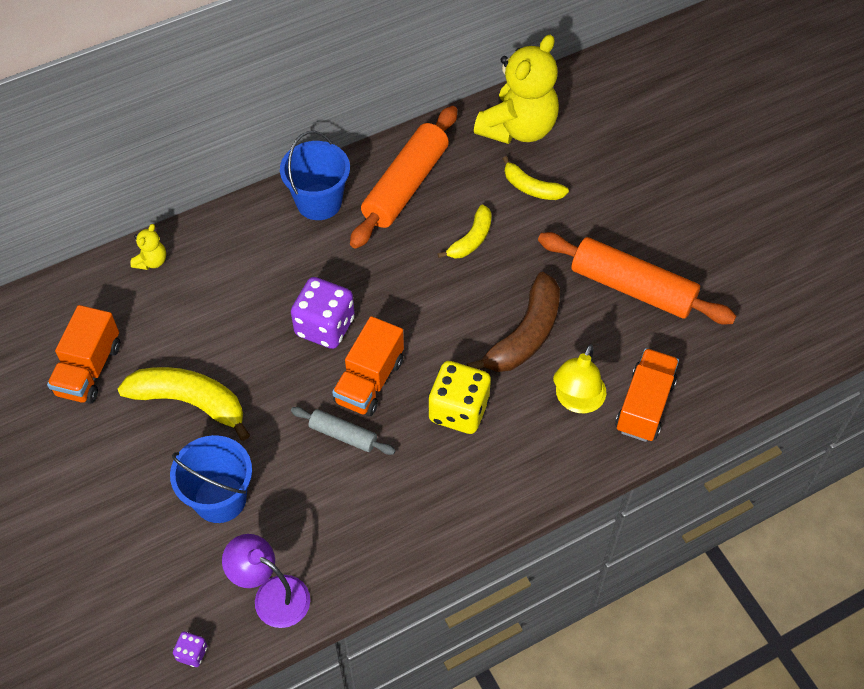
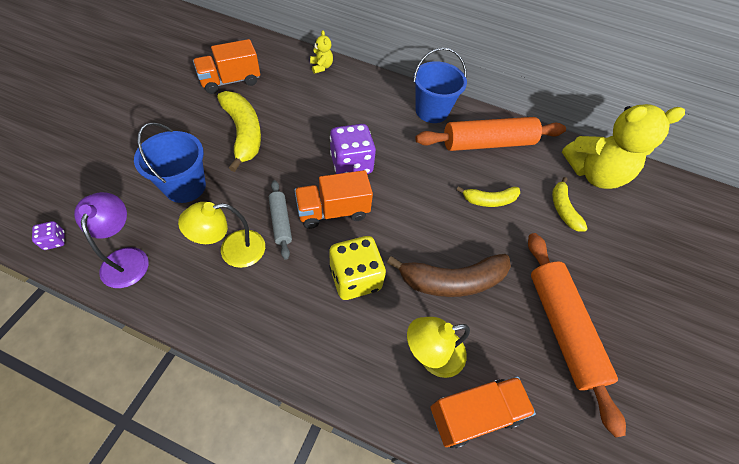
camera: 45 degrees right, 0 degrees up
(151, 261) = (321, 67): yellow teddy bear -> yellow teddy bear turned 90 degrees counterclockwise
(342, 496) = (233, 250): none -> yellow lamp

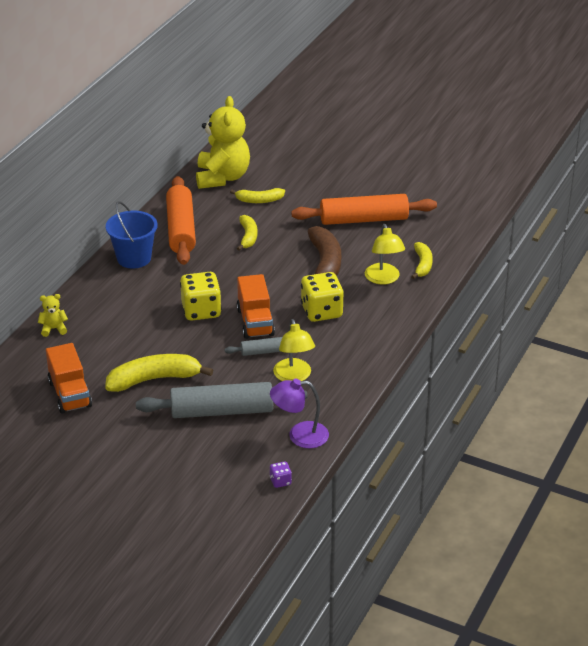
camera: 80 degrees left, 20 degrees down
(185, 186) = (222, 411): blue bucket -> grey rolling pin
(351, 164) = (201, 311): purple dice -> yellow dice
(474, 414) = (422, 265): orange truck -> yellow banana

